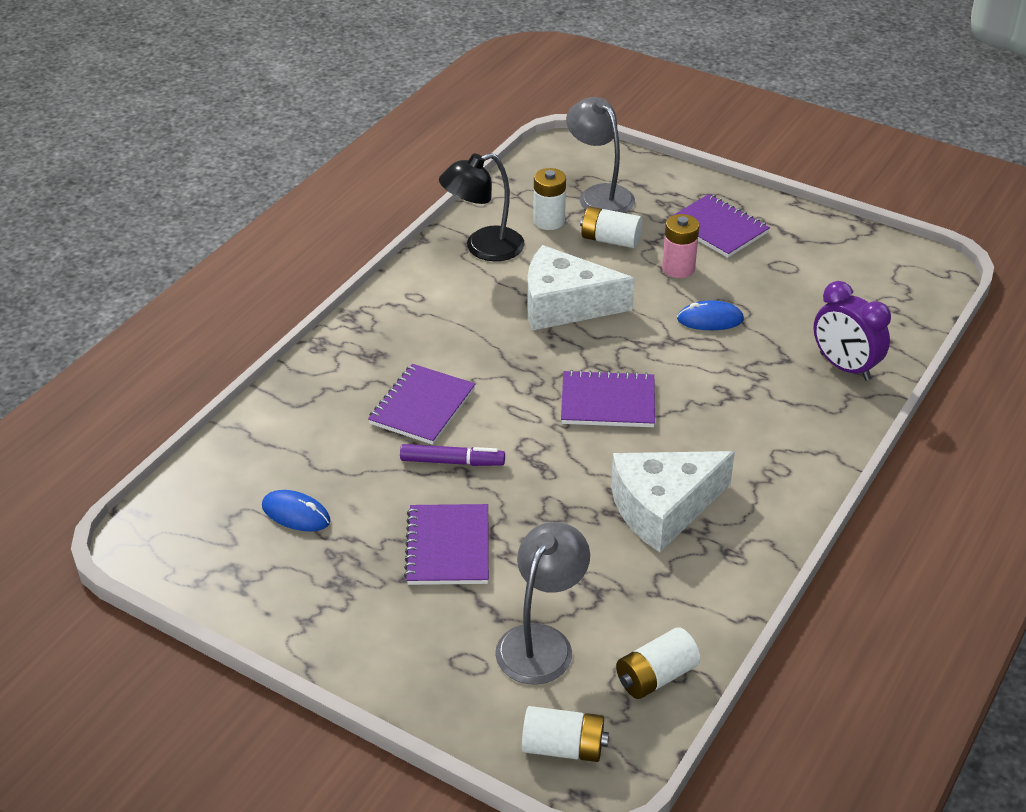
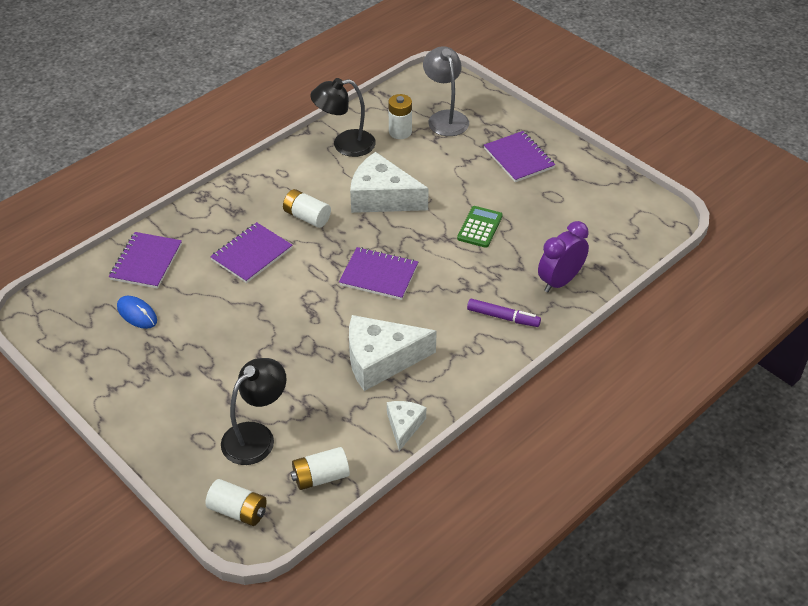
camera: 15 degrees right, 5 degrees up
(448, 547) = (224, 357): purple notebook -> purple notebook (146, 262)
(452, 462) = (254, 298): purple marker -> purple marker (503, 317)
(541, 642) = (256, 436): grey lamp -> black lamp
(610, 240) = (437, 154): white battery -> white battery (307, 217)
(678, 268) = (475, 184): pink battery -> none
(710, 319) = (480, 227): blue mouse -> green calculator
(735, 586) = (404, 426): none -> white cheese
(844, 367) = (560, 281): purple clock -> purple clock turned 75 degrees clockwise

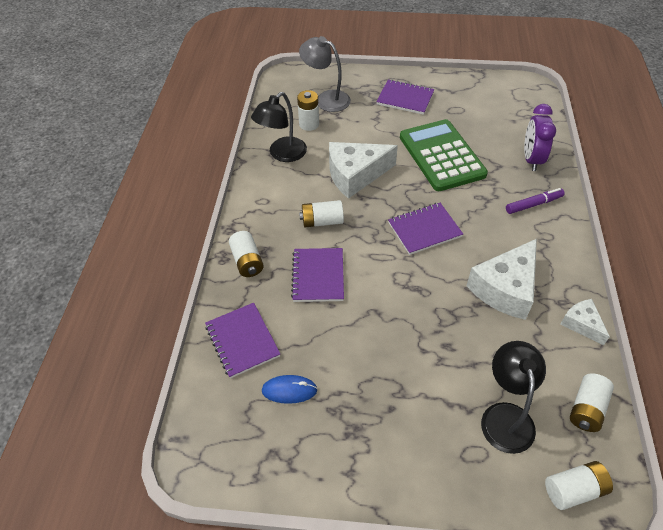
camera: 40 degrees left, 5 degrees up
(215, 210) = (247, 261): none -> white battery
(480, 227) = (441, 156): green calculator -> green calculator, size x2.06

